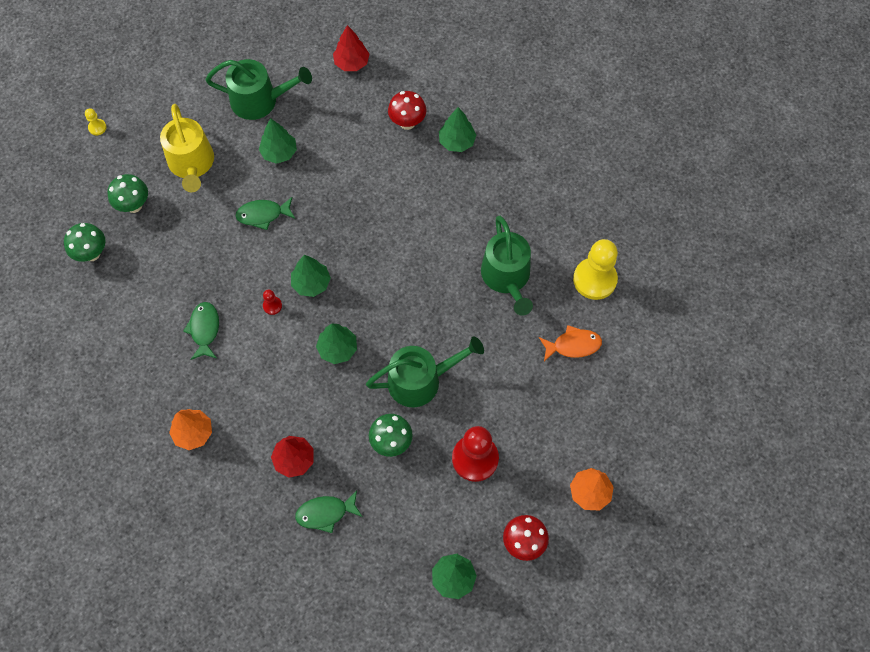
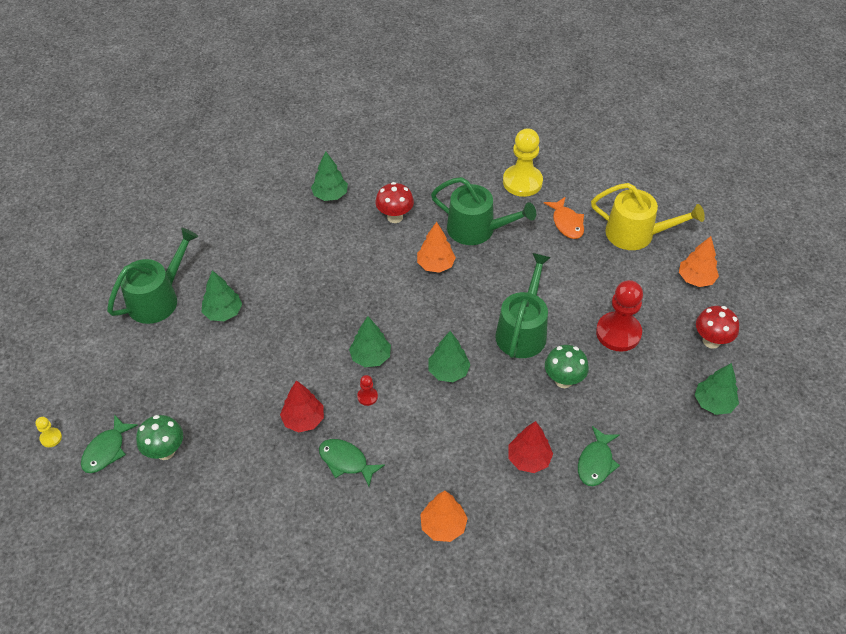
camera: 55 degrees left, 15 degrees down
(92, 253) = (182, 515): green mushroom -> none
(192, 164) = (168, 382): yellow watering can -> yellow watering can (636, 234)
(263, 215) = (272, 356): green fish -> green fish (106, 450)
(351, 63) = (189, 219): red tree -> red tree (303, 420)
(407, 122) = (282, 215): red mushroom -> red mushroom (395, 217)
(442, 270) = (435, 265): none -> orange tree
(573, 345) = (566, 223): orange fish -> orange fish turned 135 degrees clockwise

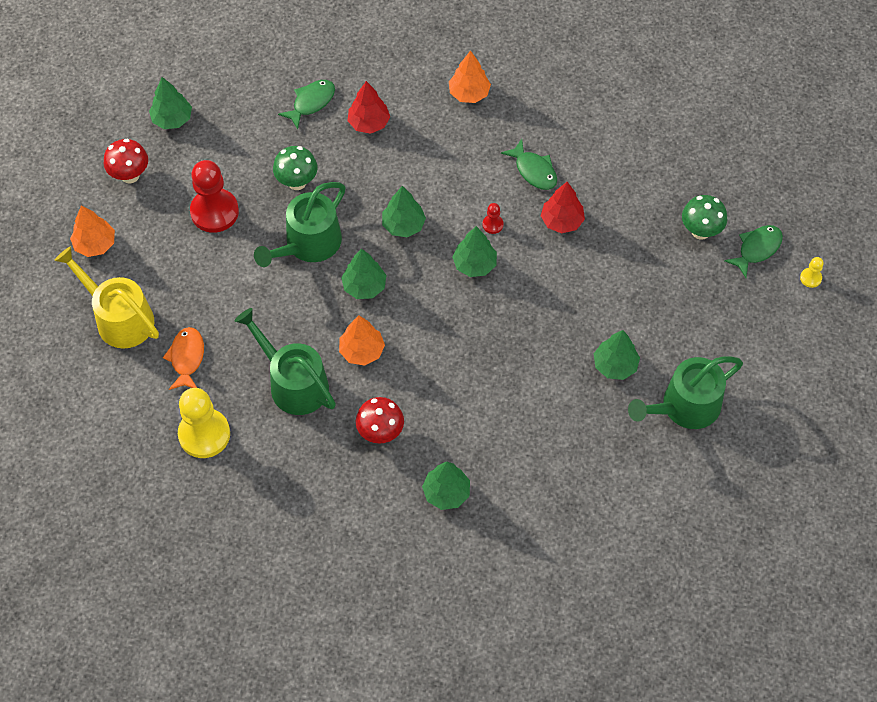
camera: 160 degrees left, 10 degrees up
(457, 312) = (364, 286): none -> green tree

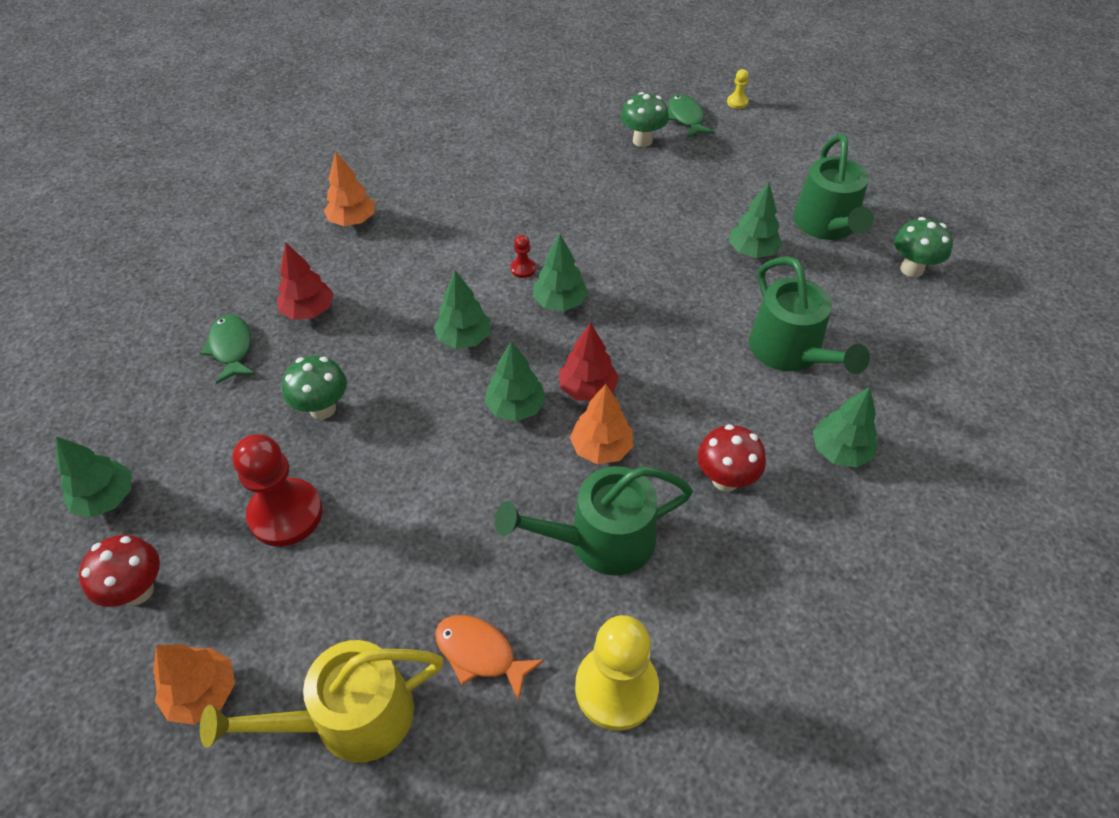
camera: 60 degrees left, 10 degrees down
(308, 244) = (416, 435): green watering can -> green watering can (790, 351)
(534, 170) = (486, 214): green fish -> none
(561, 221) = (560, 219): red tree -> red tree (587, 389)
(671, 485) = (912, 269): none -> green mushroom

